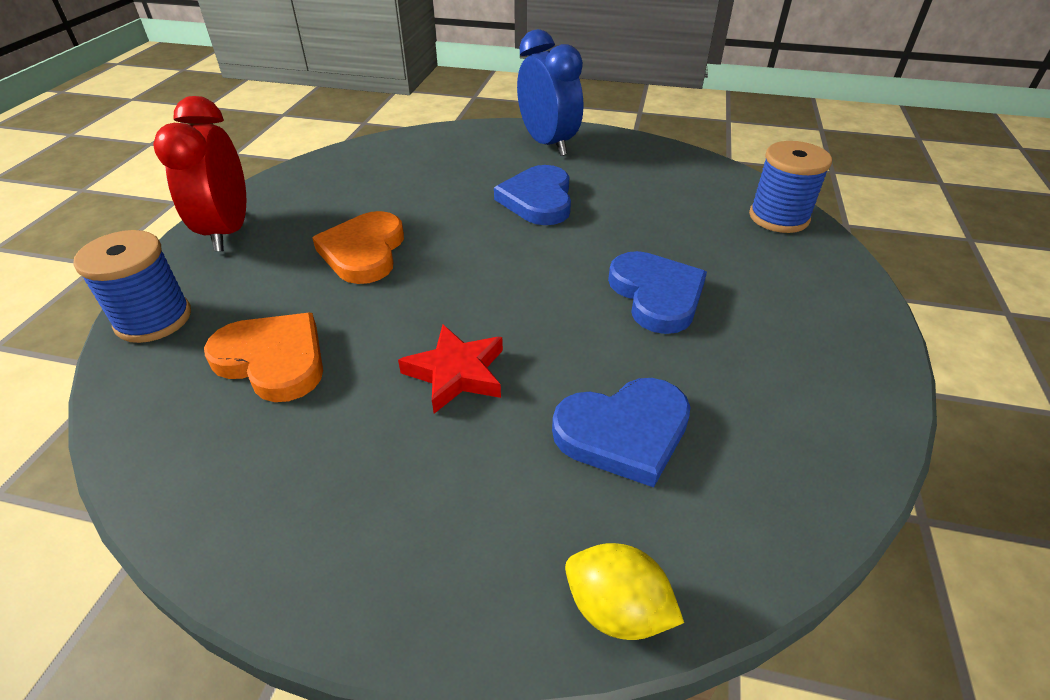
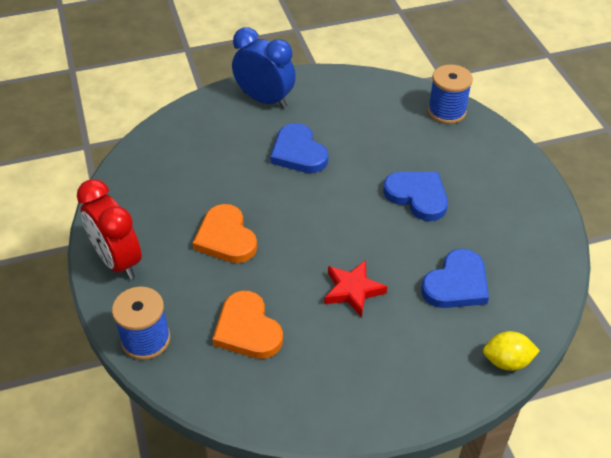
camera: 30 degrees left, 5 degrees up
(273, 360) = (247, 329): orange heart -> orange heart turned 120 degrees counterclockwise

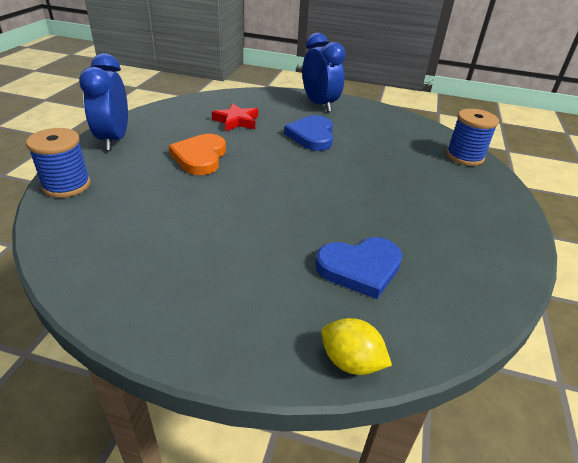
camera: 30 degrees right, 10 degrees down
(118, 261) = (114, 140): red clock -> blue clock
(247, 329) = (142, 213): orange heart -> none
(353, 290) = (256, 228): red star -> red star (236, 121)
(417, 196) = (384, 194): blue heart -> none

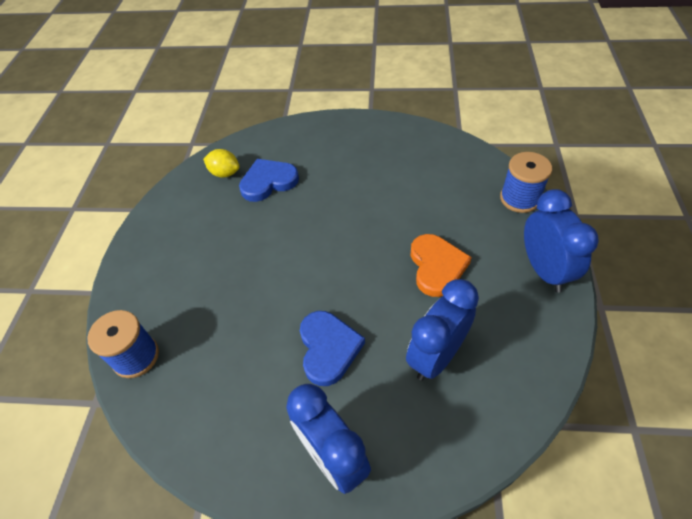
camera: 175 degrees right, 15 degrees up
(236, 121) = (436, 356): red star -> blue clock
(351, 362) = (274, 132): yellow lemon -> yellow lemon (225, 173)

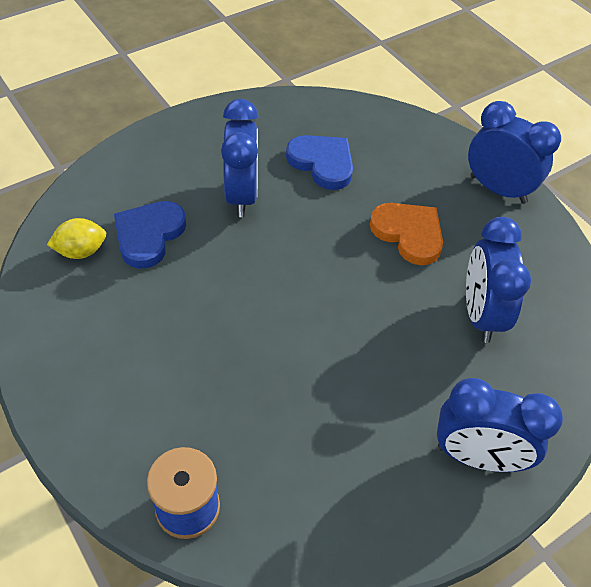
camera: 45 degrees left, 0 degrees up
(328, 348) = (383, 367): blue heart -> blue heart (322, 163)
(346, 183) = (242, 195): none -> blue clock
(519, 198) = (423, 133): blue spool -> none

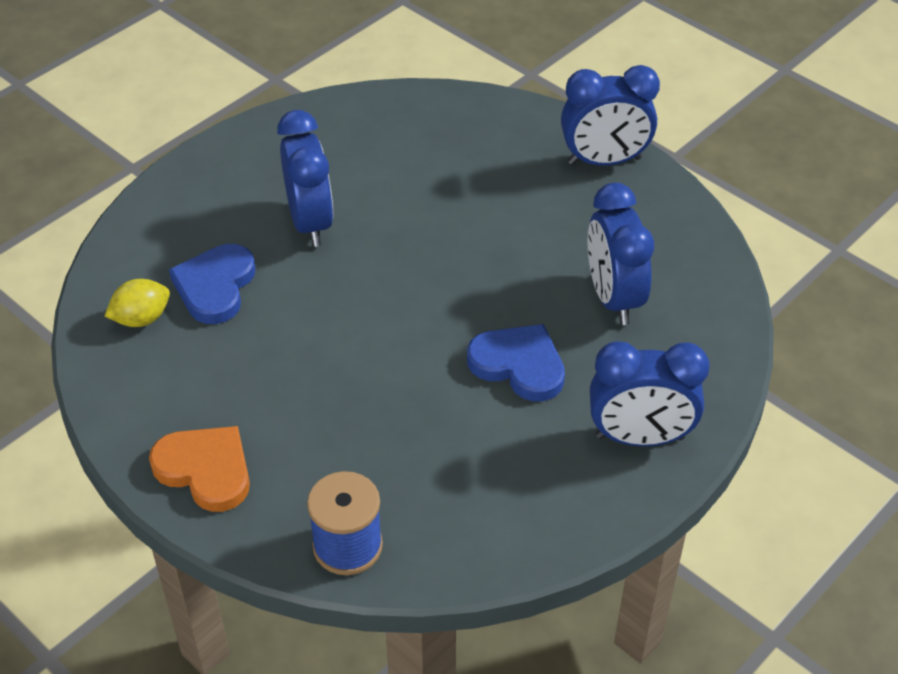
camera: 10 degrees left, 5 degrees down
(322, 163) = (394, 169): blue heart -> blue heart (518, 365)
(408, 234) = (514, 229): orange heart -> orange heart (205, 470)
(498, 189) = (604, 161): blue clock -> blue clock turned 150 degrees clockwise

